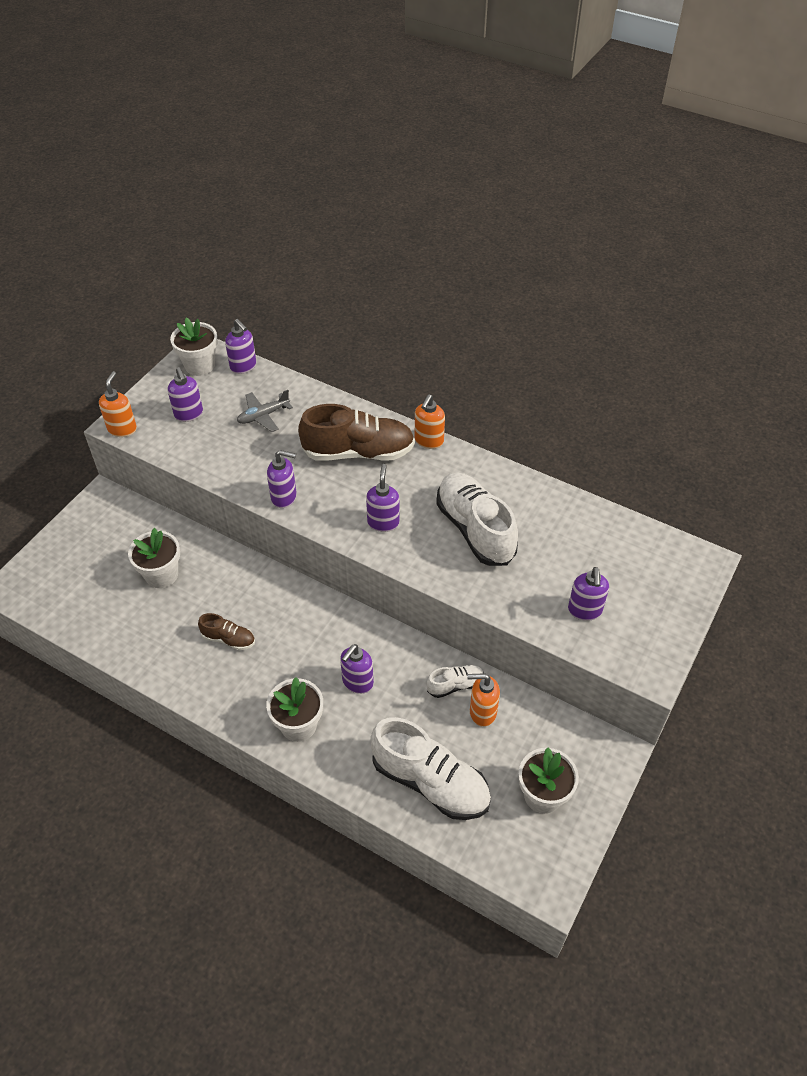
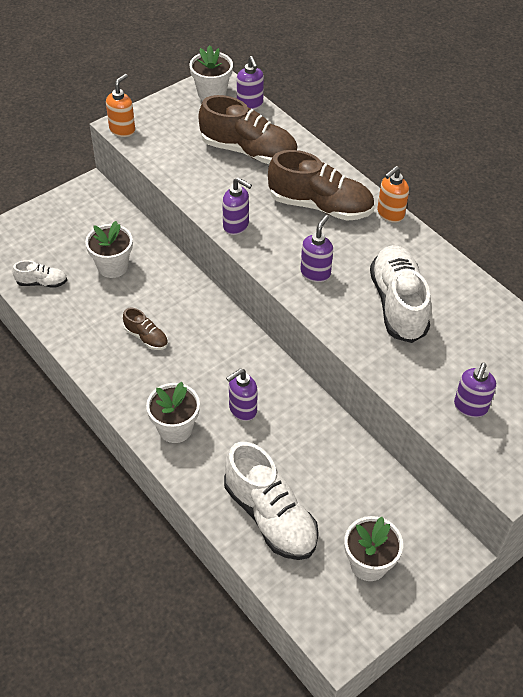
camera: 20 degrees right, 0 degrees up
(189, 414) = (184, 132): purple soap dispenser -> none
(263, 416) = (248, 151): grey plane -> brown shoe
(455, 685) = (330, 441): white shoe -> white shoe (42, 283)
(482, 712) = (344, 473): orange soap dispenser -> none

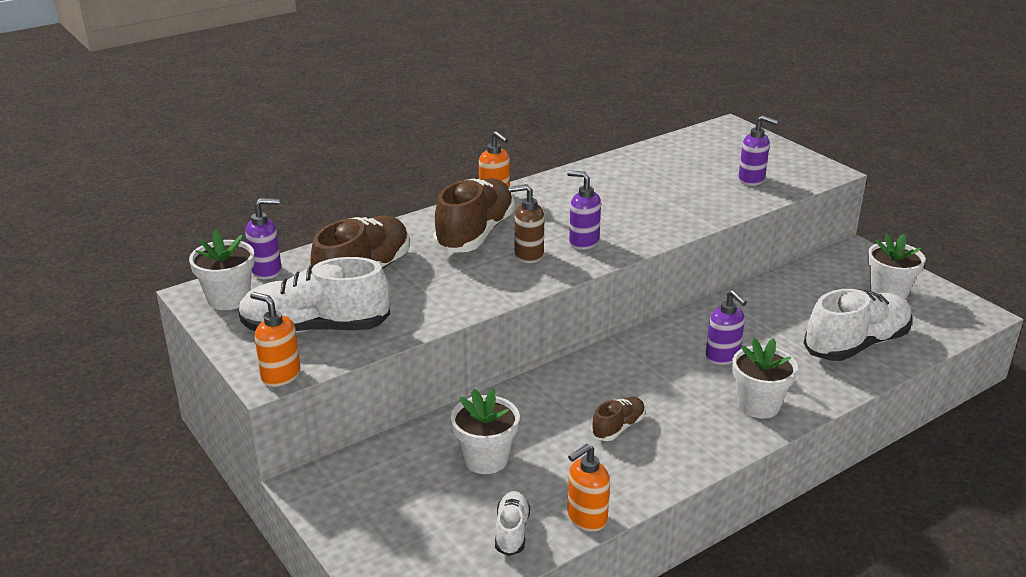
camera: 85 degrees left, 20 degrees down
(51, 319) = (586, 518): none -> orange soap dispenser
(236, 226) = (502, 288): purple soap dispenser -> none
(288, 239) = (528, 255): none -> brown soap dispenser
(398, 304) = (627, 202): white shoe -> white shoe (315, 328)

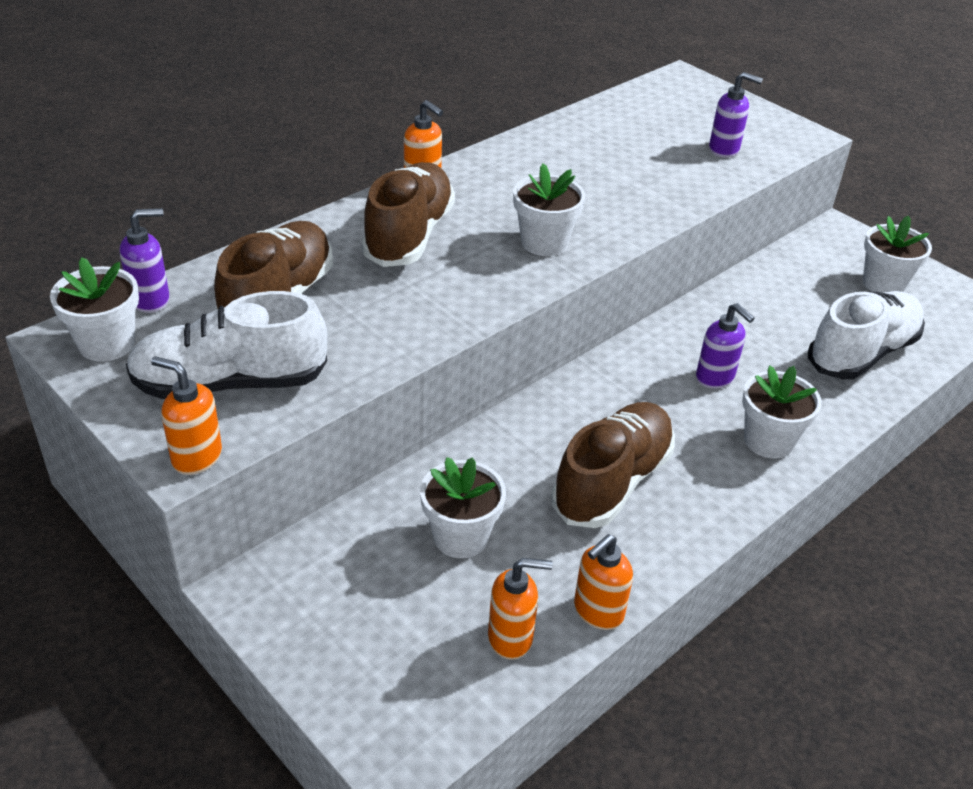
camera: 10 degrees left, 10 degrees up
(512, 531) = (511, 638): white shoe -> orange soap dispenser
(528, 255) = (481, 264): brown soap dispenser -> none
(583, 242) = (544, 242): purple soap dispenser -> white flower pot
(618, 427) = (612, 482): brown shoe -> brown shoe, size x2.06

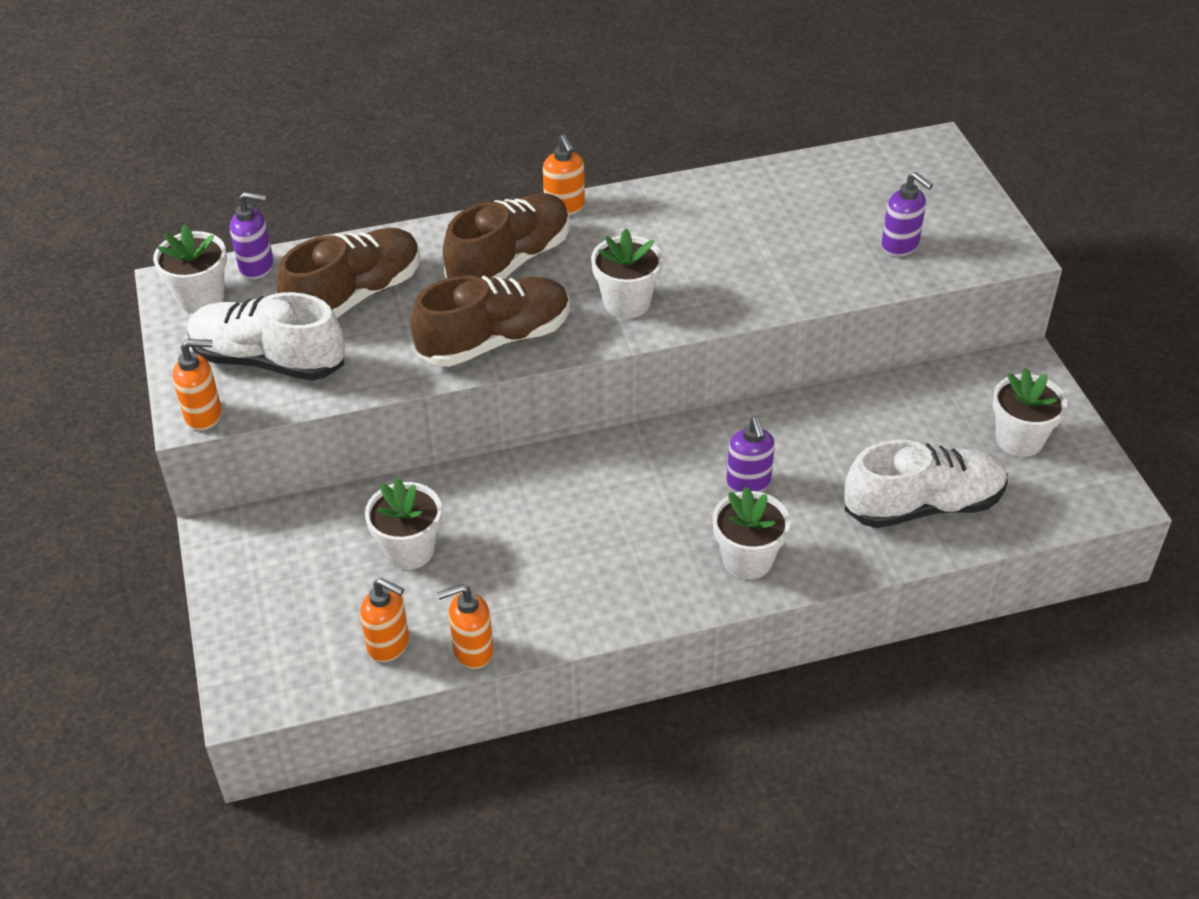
camera: 30 degrees right, 5 degrees up
(196, 457) = (204, 415): orange soap dispenser -> orange soap dispenser turned 120 degrees clockwise
(612, 482) = (571, 548): brown shoe -> brown shoe (495, 340)

